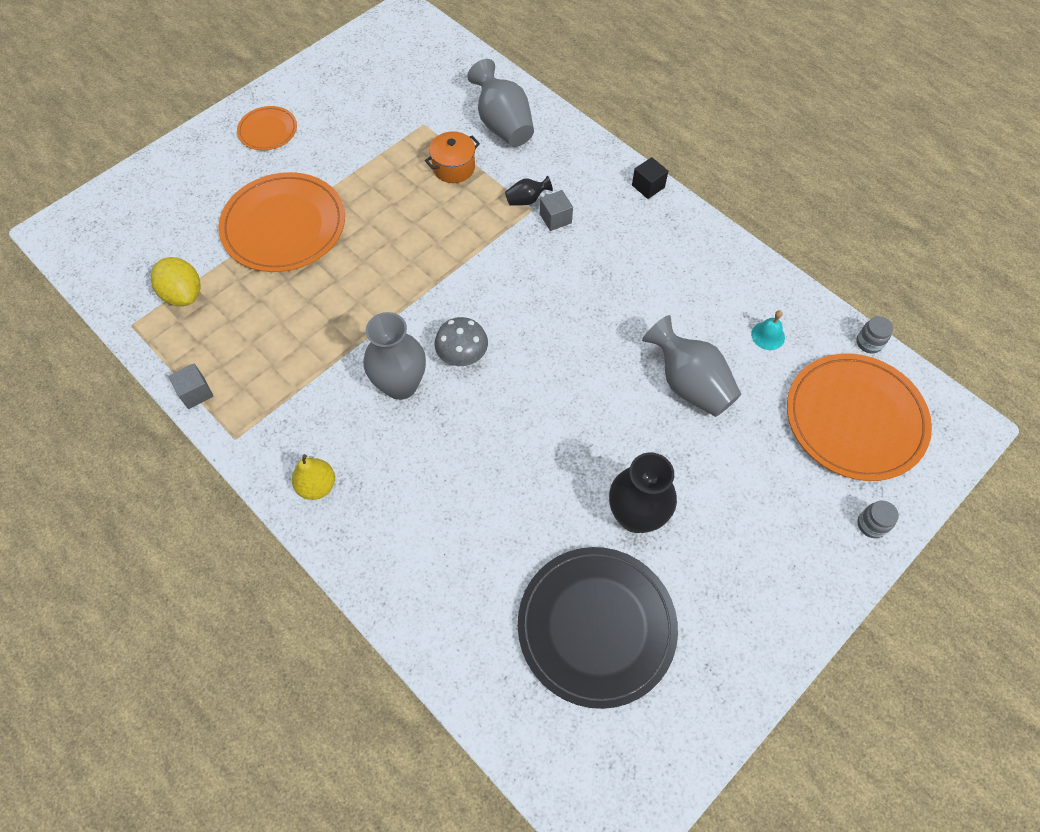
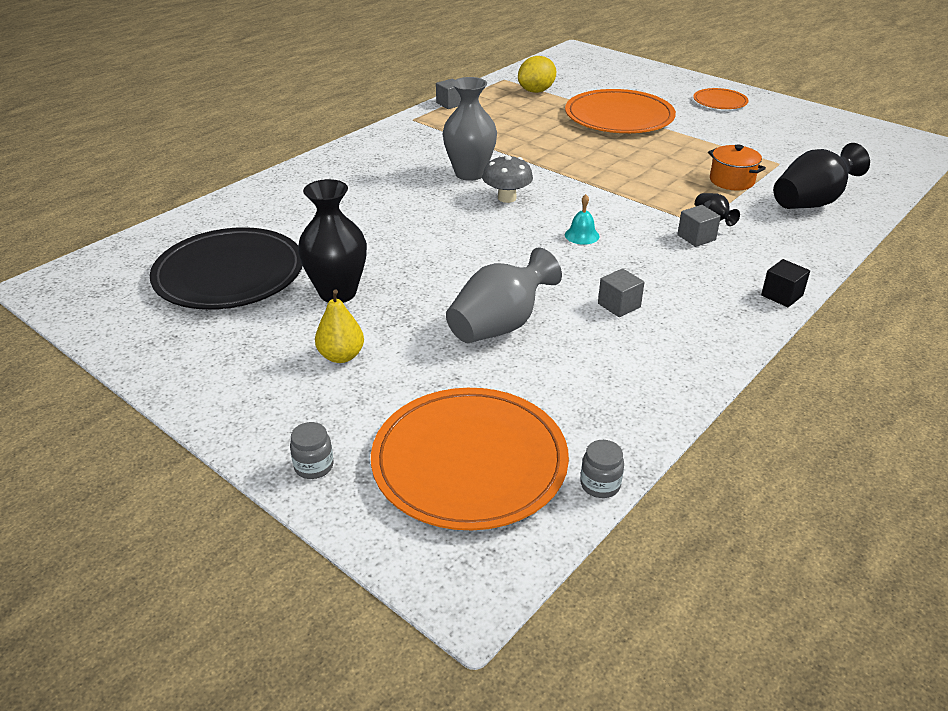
camera: 85 degrees right, 25 degrees down
(317, 486) = (373, 150): yellow pear -> yellow pear (341, 356)
(503, 125) = (811, 202): grey vase -> black vase
(660, 294) = (619, 305): none -> grey cube
(768, 335) = (584, 387): turquoise bell -> turquoise bell (582, 235)

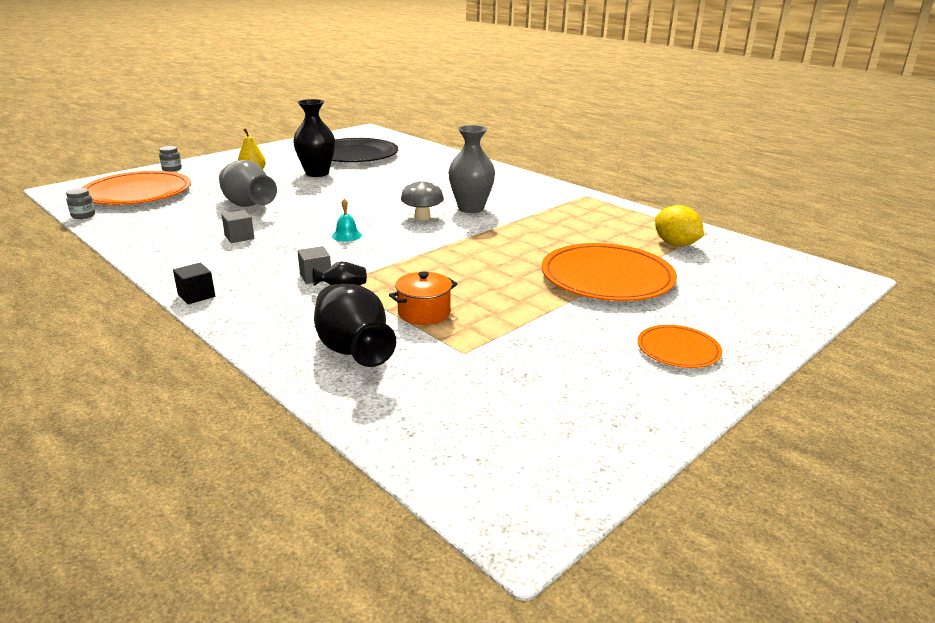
camera: 95 degrees right, 10 degrees down
(450, 103) = (627, 209): grey cube -> none

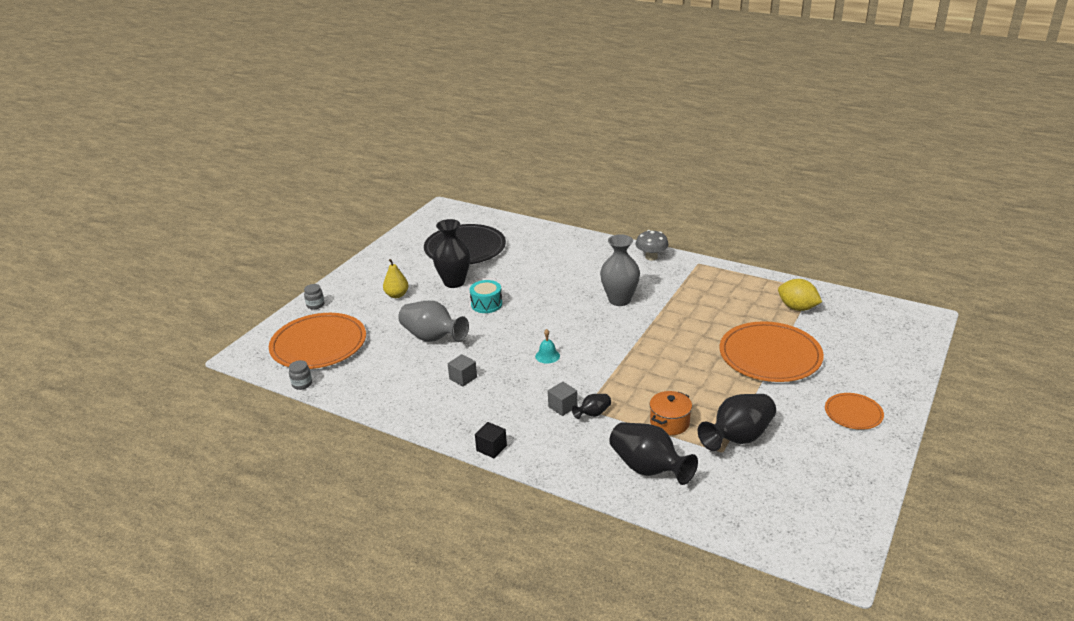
camera: 15 degrees left, 5 degrees up
(329, 191) = (486, 304): none -> turquoise drum
(422, 217) = (589, 319): grey mushroom -> grey mushroom (651, 257)
(498, 343) = (738, 438): none -> black vase

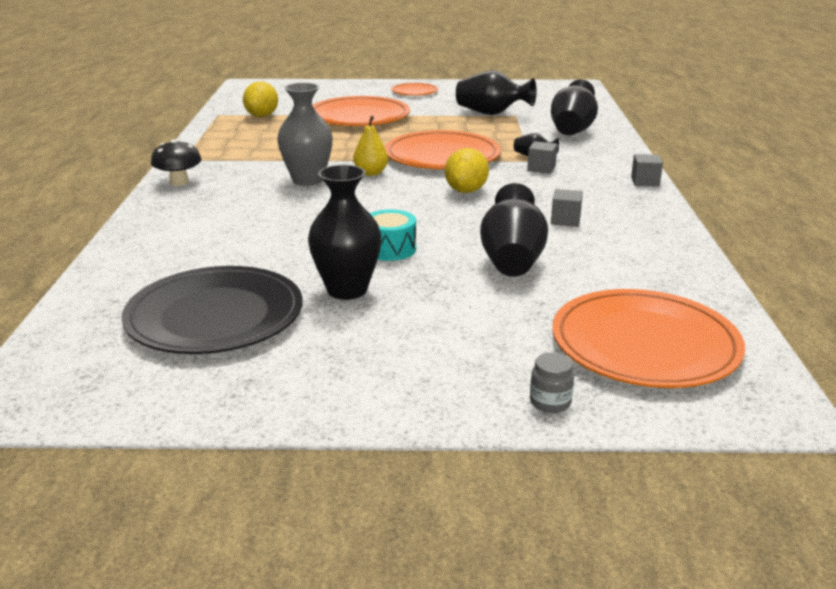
camera: 120 degrees left, 5 degrees down
(302, 384) = (738, 317): grey jar -> none
(397, 295) = (432, 327): yellow pear -> yellow pear (371, 173)
(432, 338) = (512, 261): grey vase -> black vase
(491, 448) = (645, 182): black cube -> grey cube
(547, 356) = (466, 191): turquoise bell -> yellow lemon
(629, 368) = (442, 156): none -> orange plate
(651, 257) = (179, 182): grey mushroom -> black mushroom
(669, 423) = (505, 132): orange pot -> none

